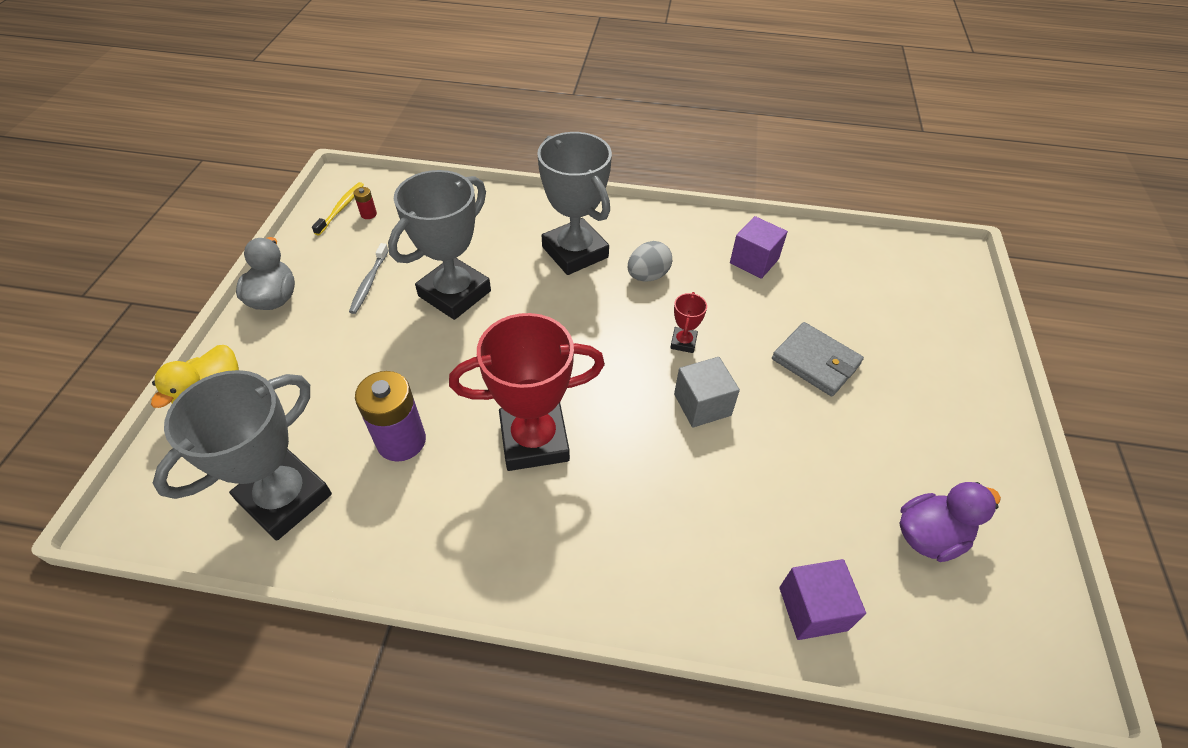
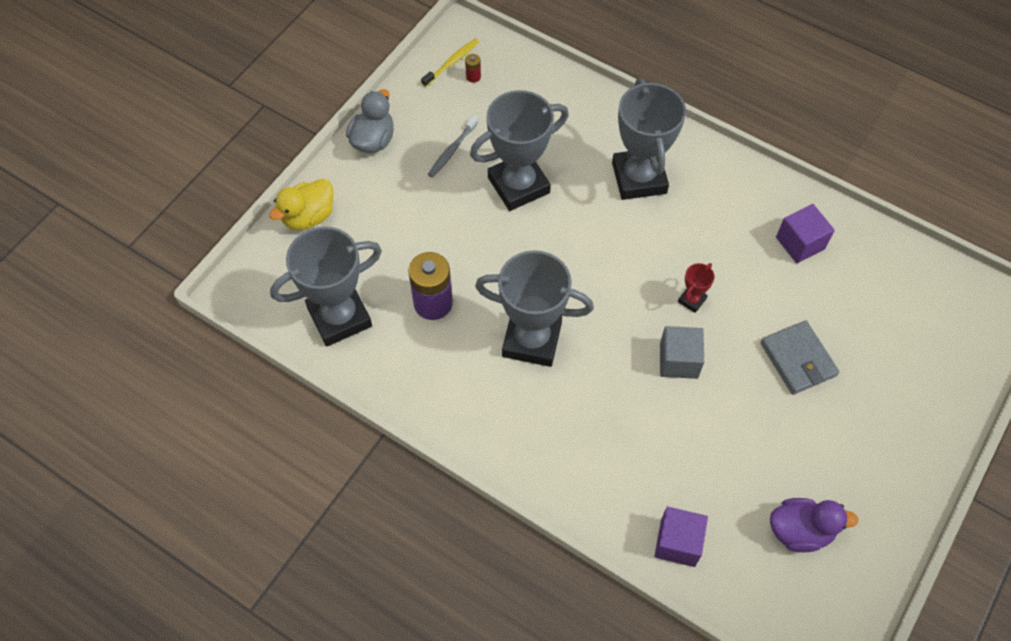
camera: 25 degrees right, 10 degrees up
(534, 440) = (531, 340): red trophy -> grey trophy
(648, 276) = (693, 225): grey egg -> none

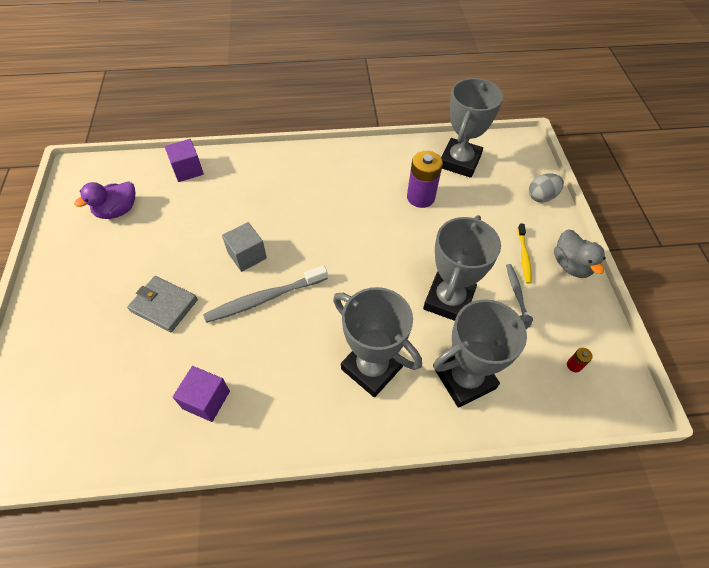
camera: 140 degrees right, 5 degrees down
(308, 216) = (541, 196): yellow duck -> grey egg
(452, 63) = (602, 366): yellow toothbrush -> yellow toothbrush (523, 256)
(531, 340) = (346, 213): grey trophy -> grey trophy (464, 379)
(692, 300) = (264, 299): red trophy -> grey toothbrush

